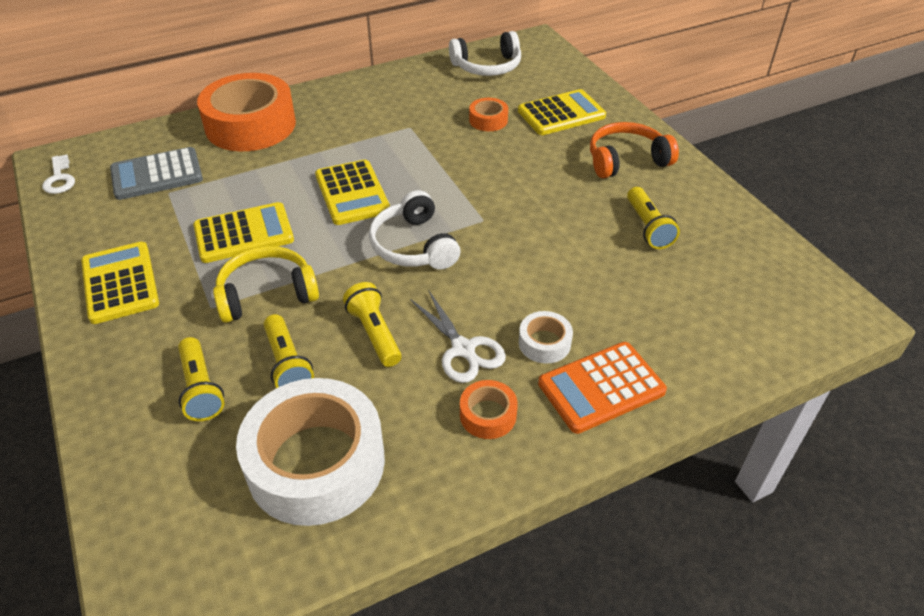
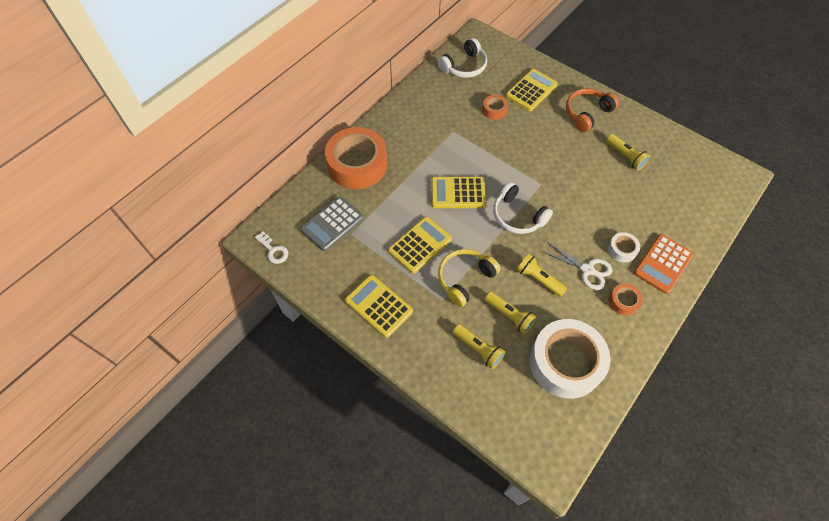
camera: 25 degrees left, 15 degrees up
(352, 193) = (458, 193): yellow calculator -> yellow calculator turned 135 degrees clockwise

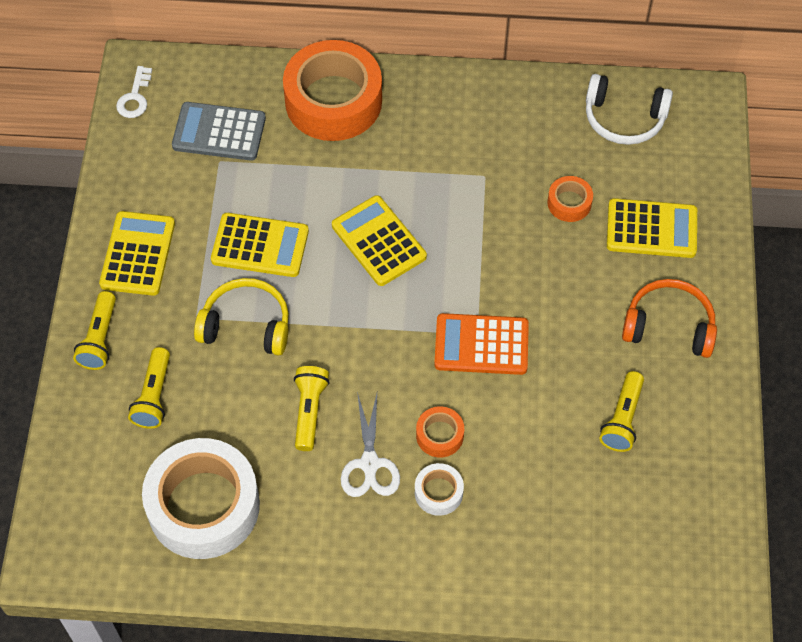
camera: 55 degrees right, 0 degrees up
(509, 315) = (227, 406): yellow flashlight -> yellow flashlight (100, 339)
(517, 216) = (396, 333): white headphones -> none
(623, 301) = (350, 533): orange tape -> orange tape (439, 435)
(663, 264) = (453, 557): orange calculator -> orange calculator (481, 345)

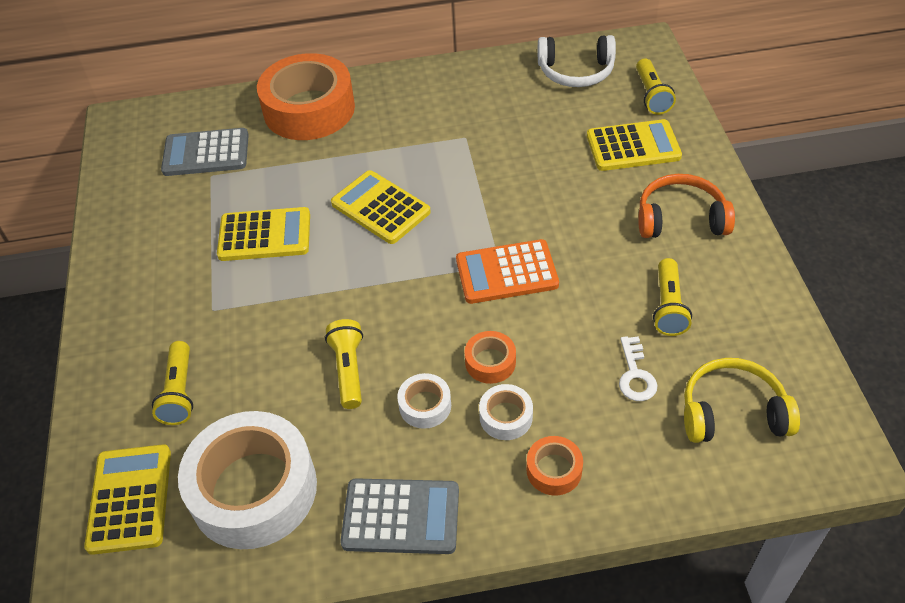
camera: 10 degrees left, 10 degrees down
(100, 339) = (113, 351): yellow flashlight -> yellow flashlight (652, 95)
(135, 98) = (120, 143): white key -> white key (635, 375)
(138, 254) = (142, 267): yellow calculator -> yellow calculator (130, 499)
(246, 325) = (265, 306): yellow headphones -> yellow headphones (732, 412)
(323, 562) = (401, 517): none -> grey calculator
(369, 464) = (425, 405): white scissors -> white tape
(569, 203) = (550, 142): orange tape -> orange tape (554, 470)

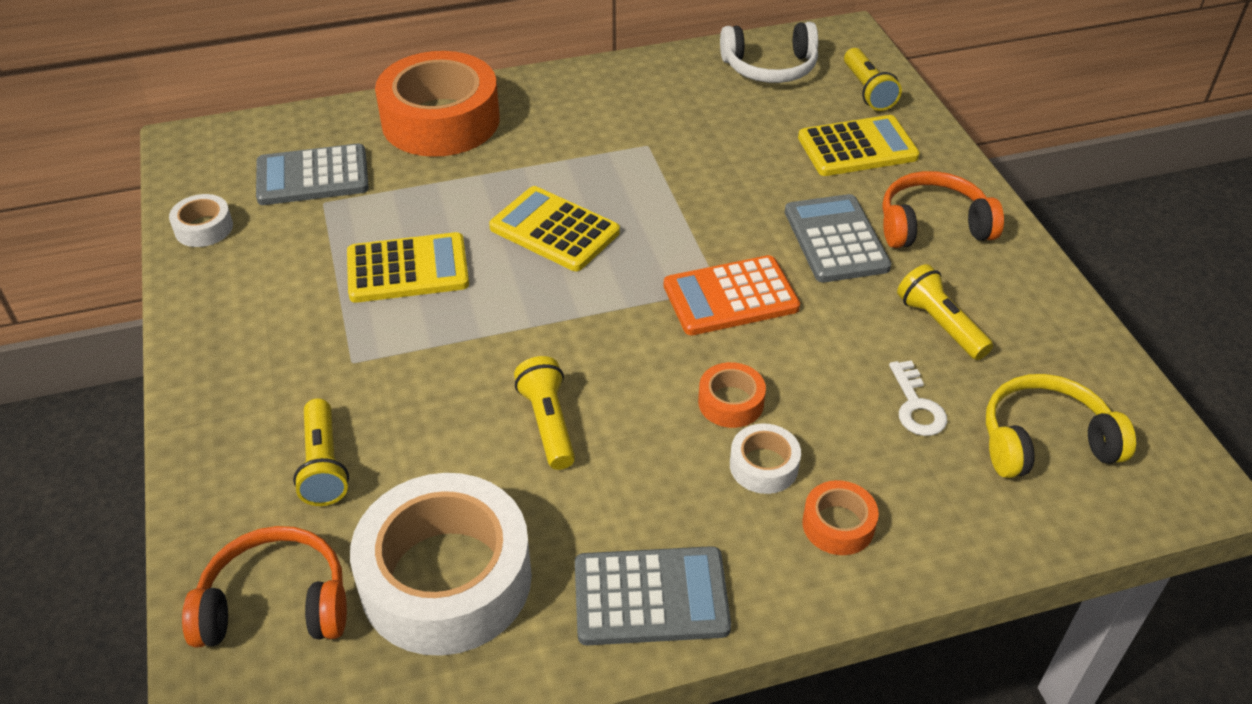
camera: 10 degrees left, 5 degrees down
(130, 499) = (275, 604): yellow calculator -> orange headphones
(425, 405) = (656, 459): white tape -> white tape (204, 228)
(599, 227) = (835, 239): none -> grey calculator
(668, 306) = (940, 325): yellow flashlight -> yellow flashlight turned 150 degrees clockwise

